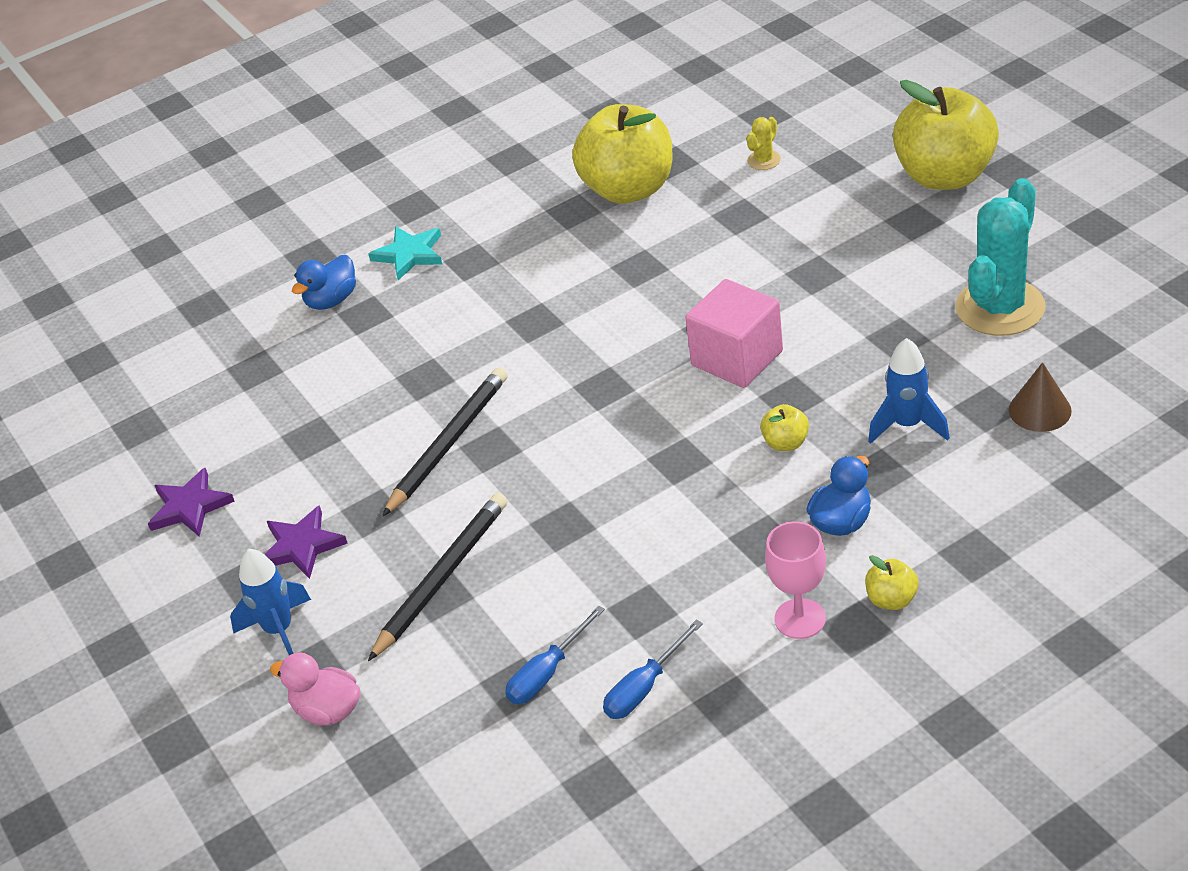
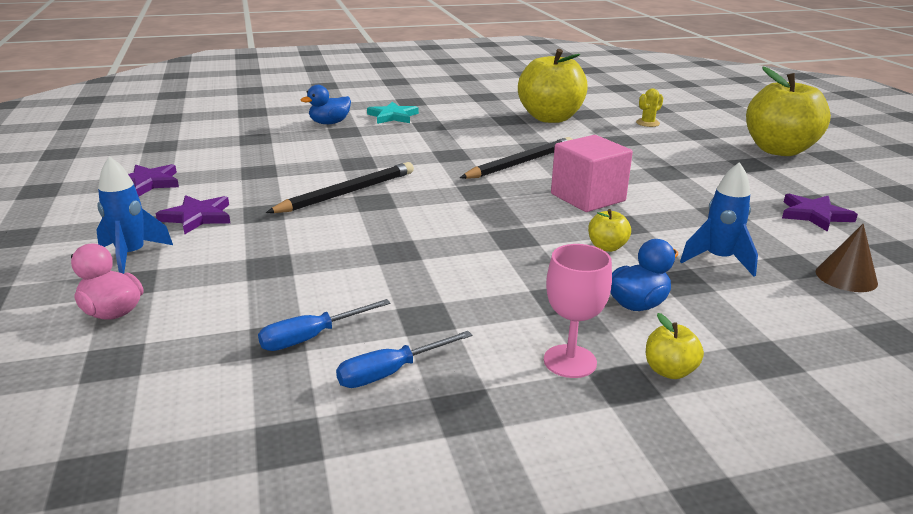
camera: 10 degrees right, 15 degrees down
(442, 578) = (279, 257): black pencil -> black pencil (520, 163)
(1000, 308) = (814, 215): turquoise cactus -> purple star

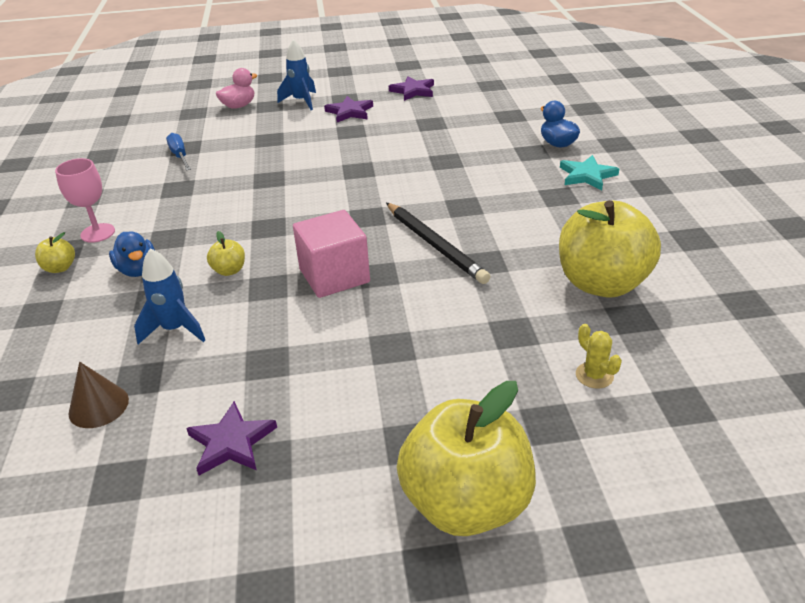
camera: 100 degrees right, 10 degrees up
(347, 193) = (378, 158): black pencil -> none
(390, 372) = (131, 178): blue screwdriver -> none

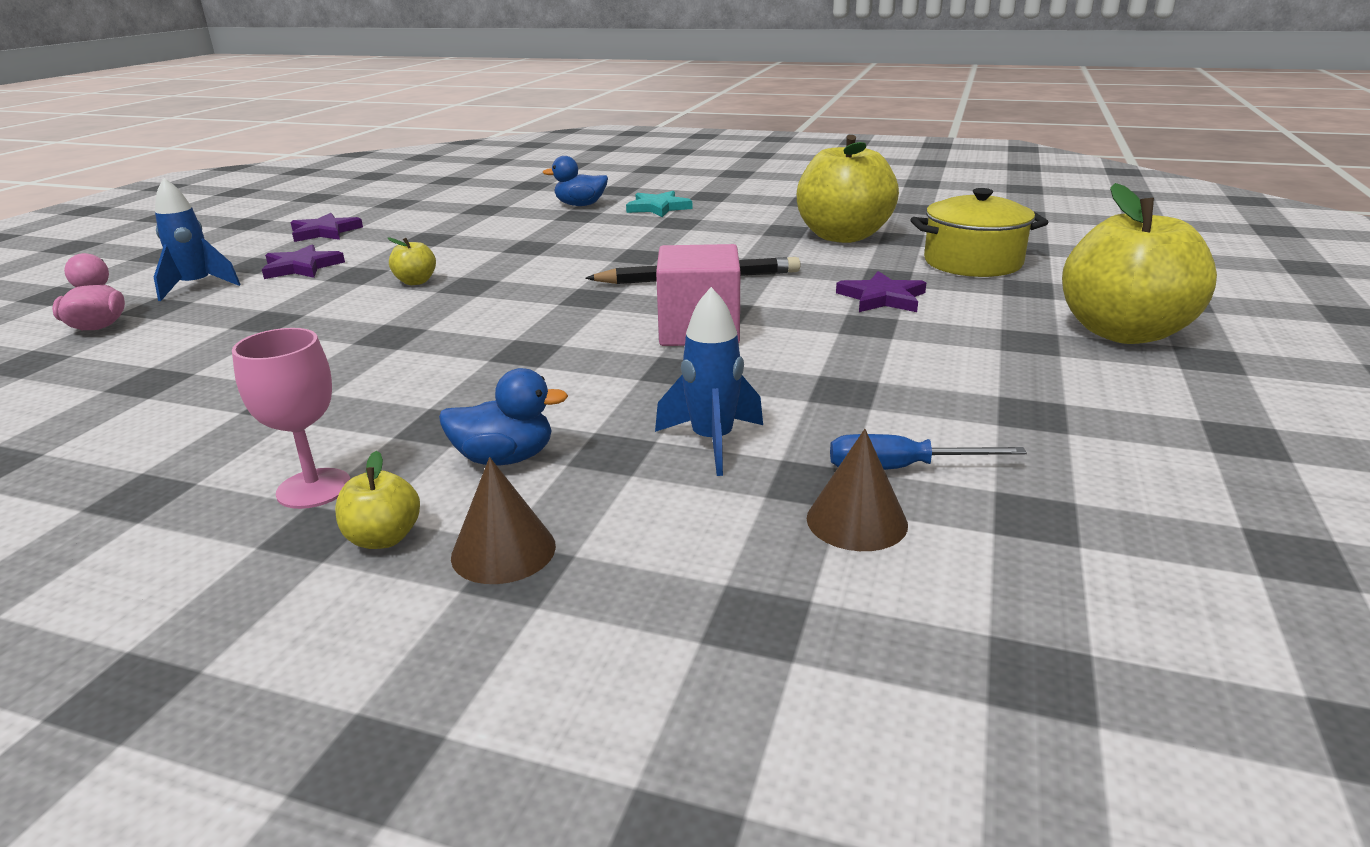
camera: 65 degrees left, 10 degrees down
(54, 302) = (503, 551): none -> brown cone
(180, 156) = (171, 389): blue screwdriver -> blue screwdriver (900, 468)
(229, 270) = (604, 389): yellow apple -> yellow apple (416, 282)
(231, 442) = (990, 429): purple star -> purple star (882, 298)
(594, 375) = (972, 262): yellow cactus -> yellow pot

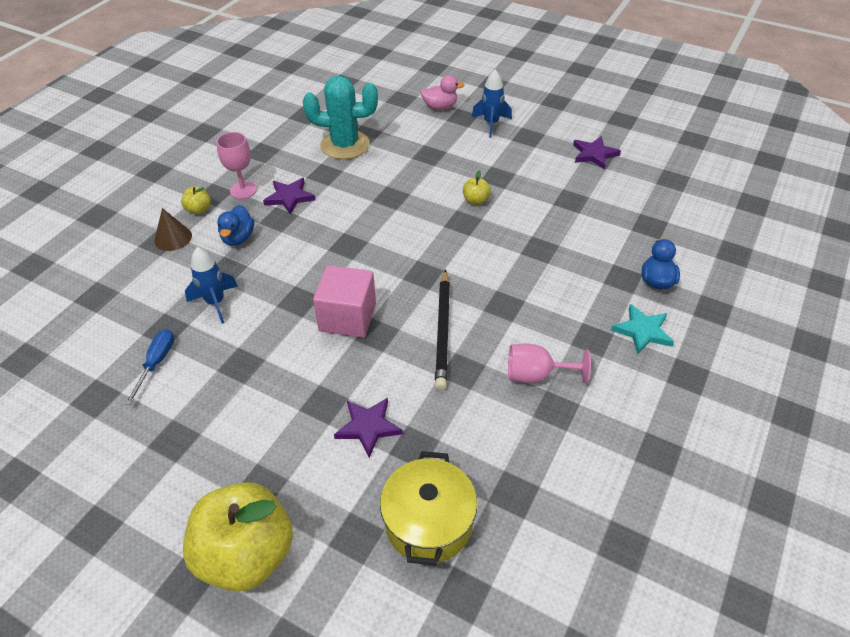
camera: 100 degrees right, 20 degrees up
(180, 396) = (345, 145): none -> turquoise cactus
(301, 267) = (517, 154): purple star -> purple star (289, 197)
(744, 238) = (536, 375): none -> pink goblet
(843, 236) = (527, 447): yellow apple -> none
(856, 521) = (129, 336): brown cone -> none

